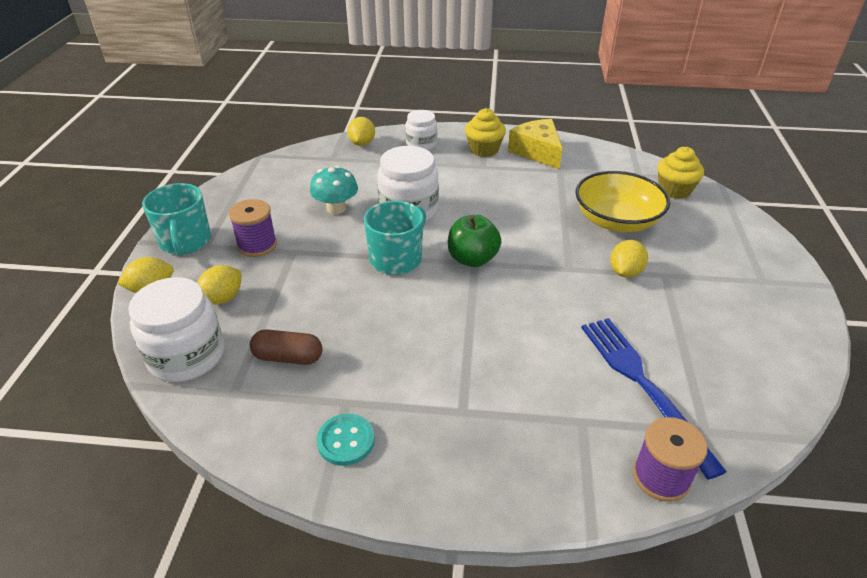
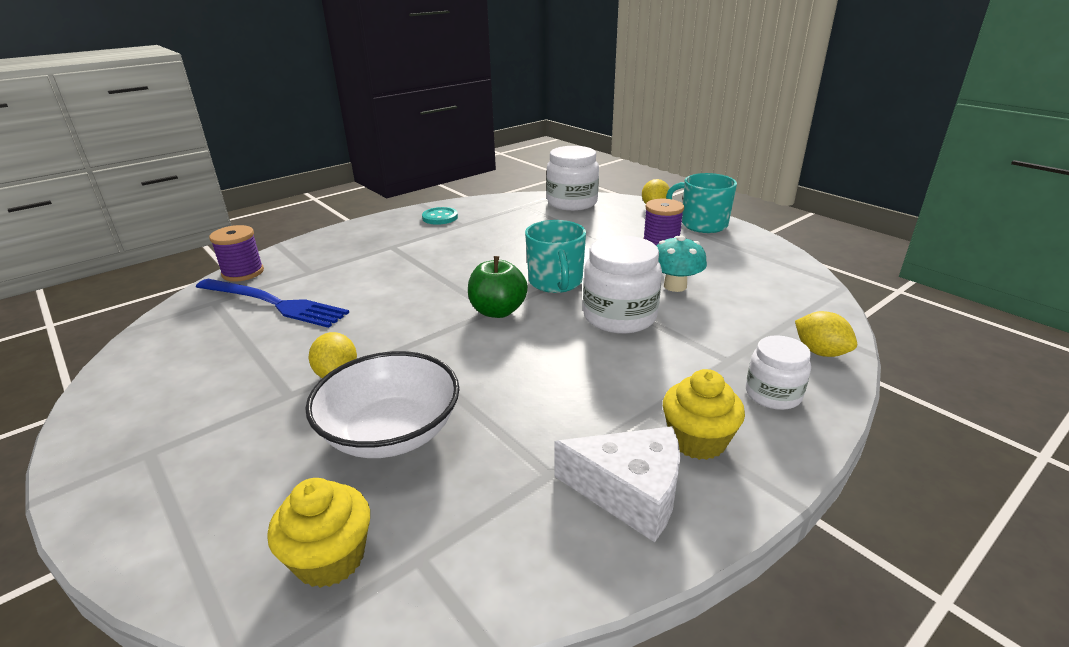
camera: 135 degrees right, 10 degrees down
(222, 298) = (611, 220): yellow lemon -> none
(288, 357) = (522, 222): brown capsule -> none
(537, 151) = (630, 492): yellow cheese -> white cheese
(616, 221) = (391, 432): yellow bowl -> white bowl

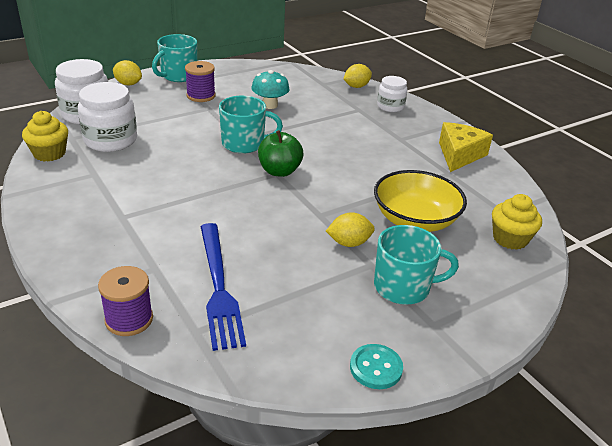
camera: 85 degrees left, 5 degrees up
(233, 424) = (403, 287): none -> turquoise mug
(274, 303) = (219, 287): blue fork -> blue fork turned 135 degrees clockwise
(391, 432) = (415, 220): white bowl -> yellow bowl
(440, 217) = (63, 185): turquoise button -> turquoise button (376, 368)
(619, 316) = (302, 129): white jar -> white jar (110, 140)
(630, 492) = (459, 155): white cheese -> yellow cheese
(697, 440) = (424, 132): yellow cupcake -> yellow cupcake (49, 153)

